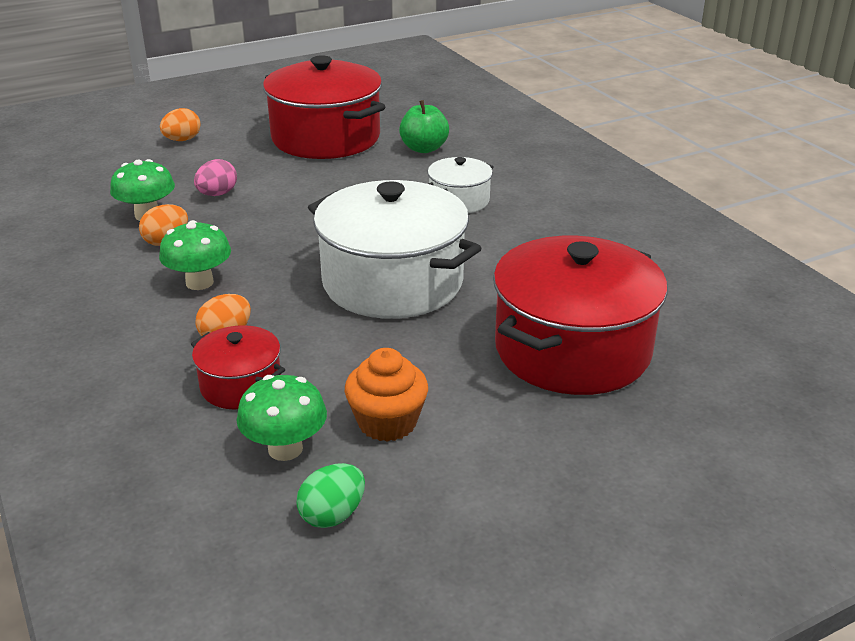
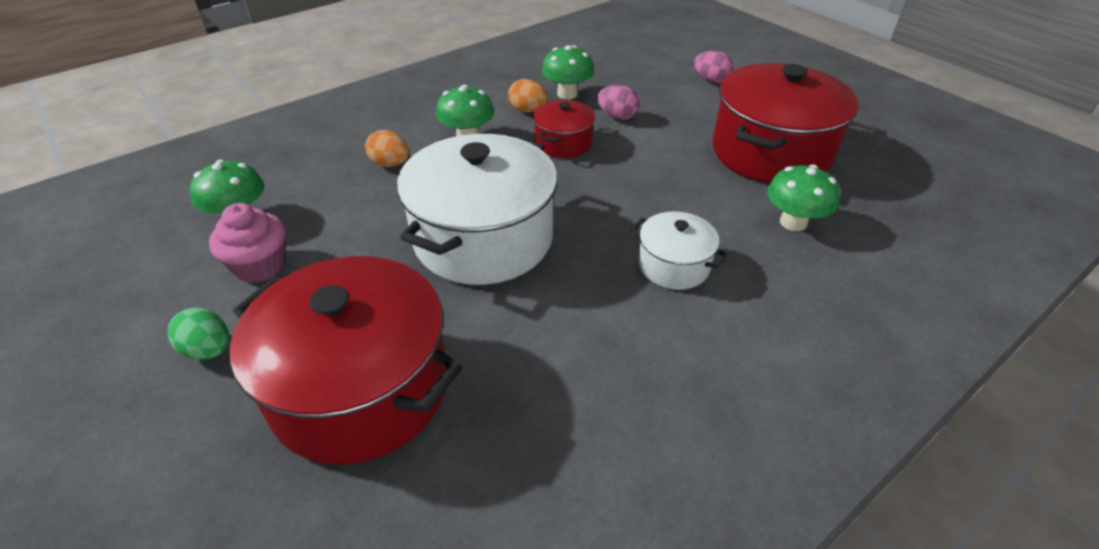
camera: 80 degrees right, 10 degrees up
(182, 140) = (711, 80): orange egg -> pink egg
(241, 385) = (323, 183): red pot -> red pot (563, 143)
(332, 515) = (155, 253): green egg -> green egg (209, 350)
(387, 422) = (260, 265): orange cupcake -> pink cupcake
(424, 148) = (793, 222): green apple -> green mushroom

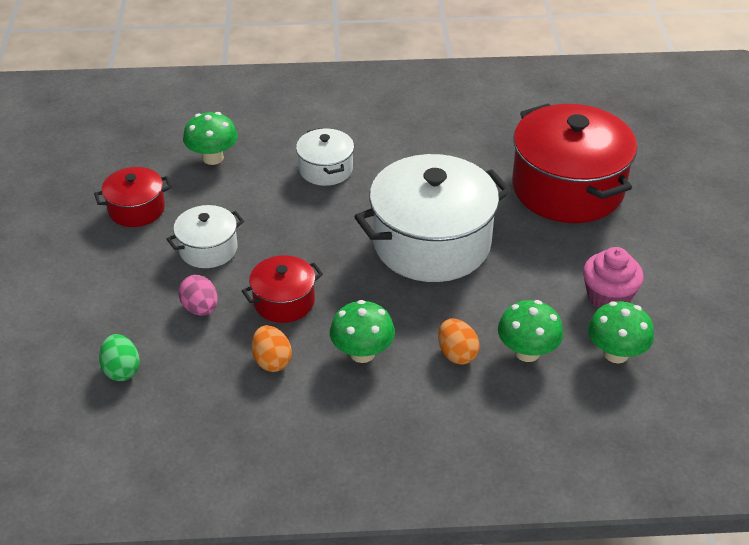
camera: 145 degrees left, 0 degrees up
(209, 350) = (655, 248): green egg -> green egg (122, 370)
(567, 94) = (208, 365): green mushroom -> green mushroom (527, 352)
(670, 151) = (208, 249): none -> white pot
(711, 80) = (49, 309): pink egg -> none
(771, 152) = (136, 209): red pot -> red pot, size x0.49

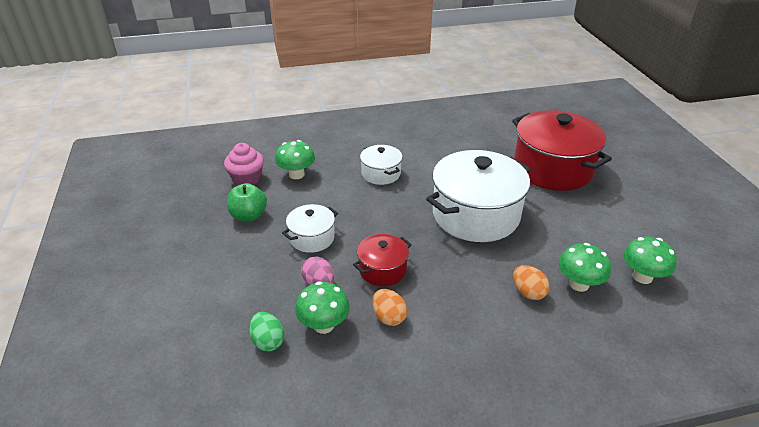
camera: 10 degrees left, 5 degrees down
(136, 209) = (248, 216): red pot -> green apple
(362, 353) = (457, 301): green mushroom -> green mushroom (324, 325)
(608, 297) = (616, 237): pink cupcake -> pink cupcake (247, 179)

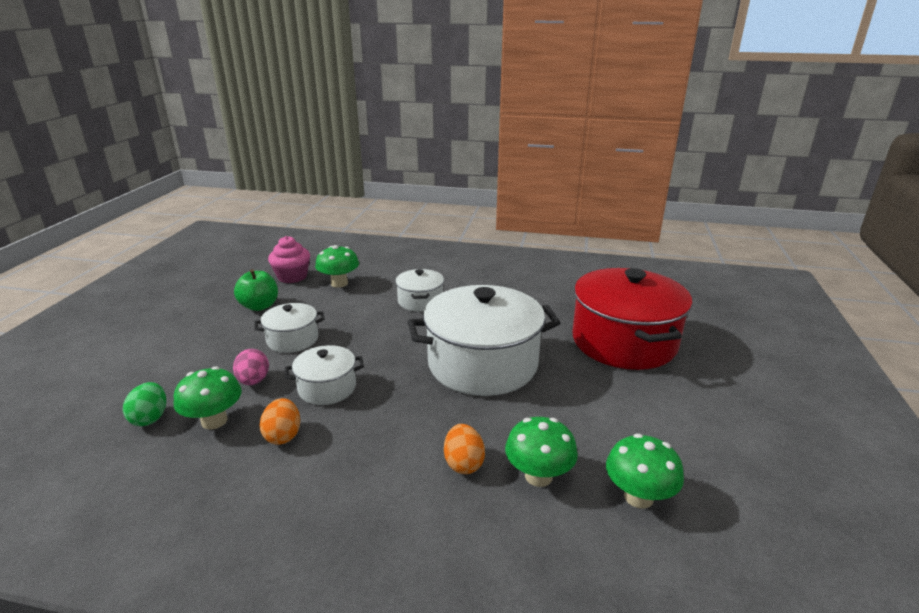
camera: 25 degrees right, 10 degrees down
(382, 270) = (327, 388): red pot -> white pot

